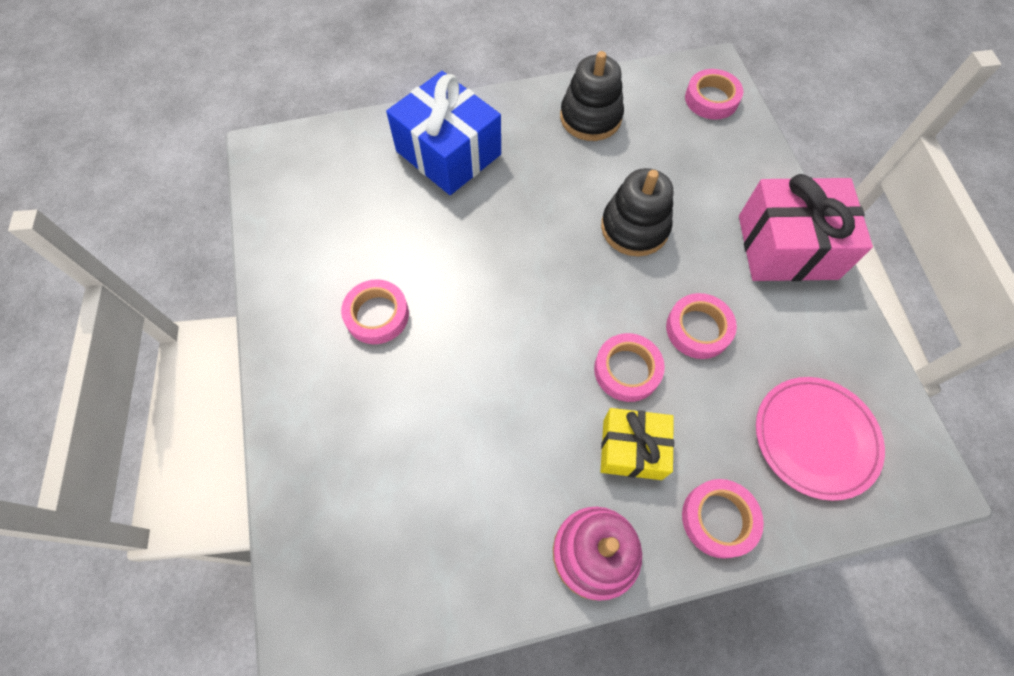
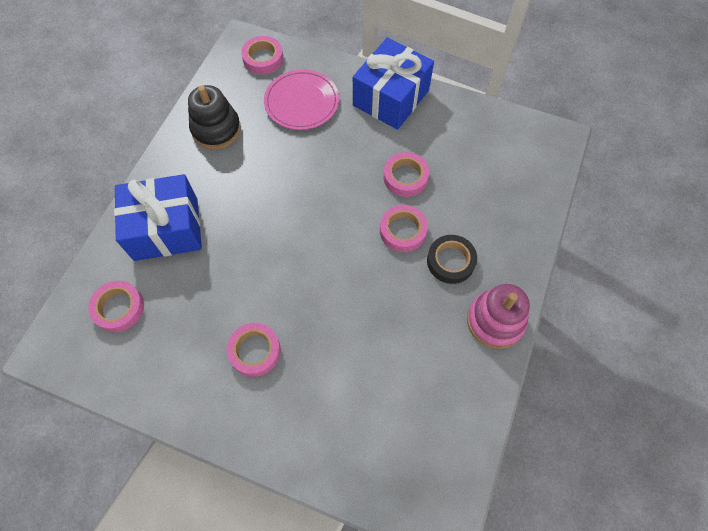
camera: 55 degrees left, 0 degrees up
(632, 449) = (450, 261): yellow gift -> black tape
(634, 228) = (316, 162): black stacking toy -> none
(718, 519) = (516, 246): pink tape -> pink tape (119, 308)
(787, 247) = (391, 98): pink gift -> blue gift
(815, 438) = (505, 169): pink plate -> pink plate (301, 102)

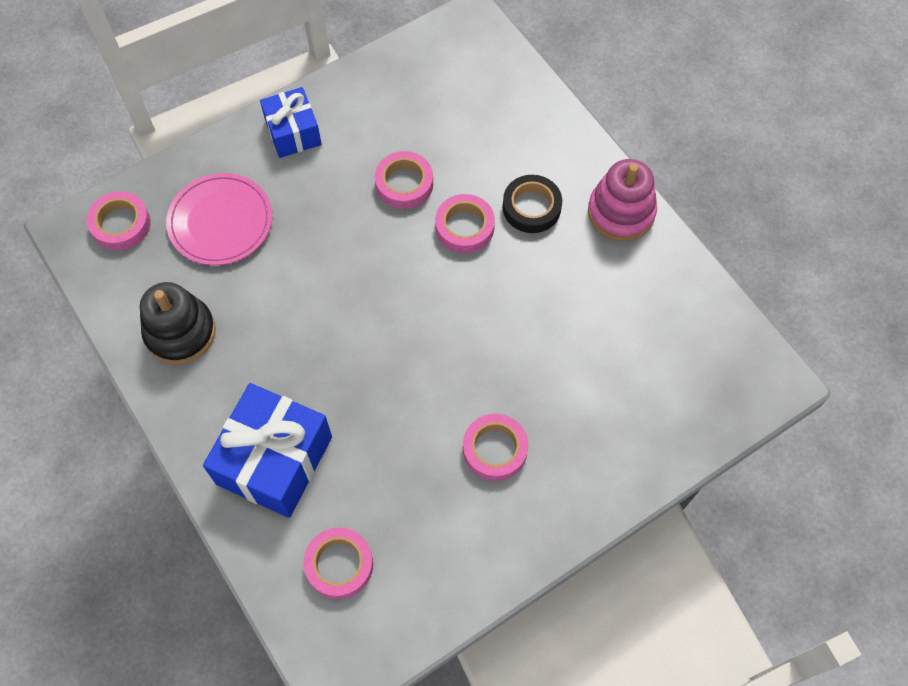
camera: 55 degrees left, 0 degrees up
(391, 98) = (293, 132): blue gift -> blue gift, size x0.61

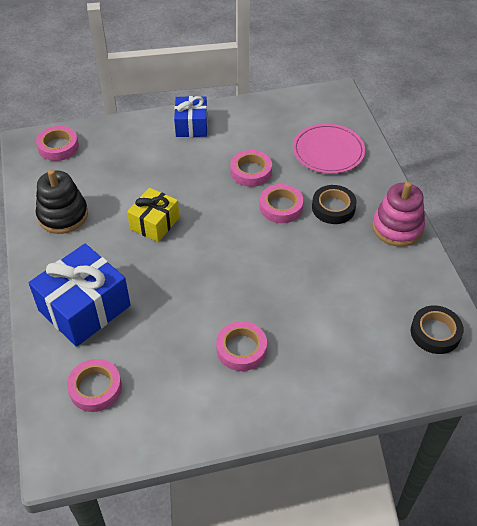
camera: 20 degrees right, 15 degrees down
(220, 221) = (121, 161): pink plate -> pink plate (328, 151)
(310, 305) = (155, 223): none -> yellow gift
(713, 348) = (435, 333): none -> black tape

